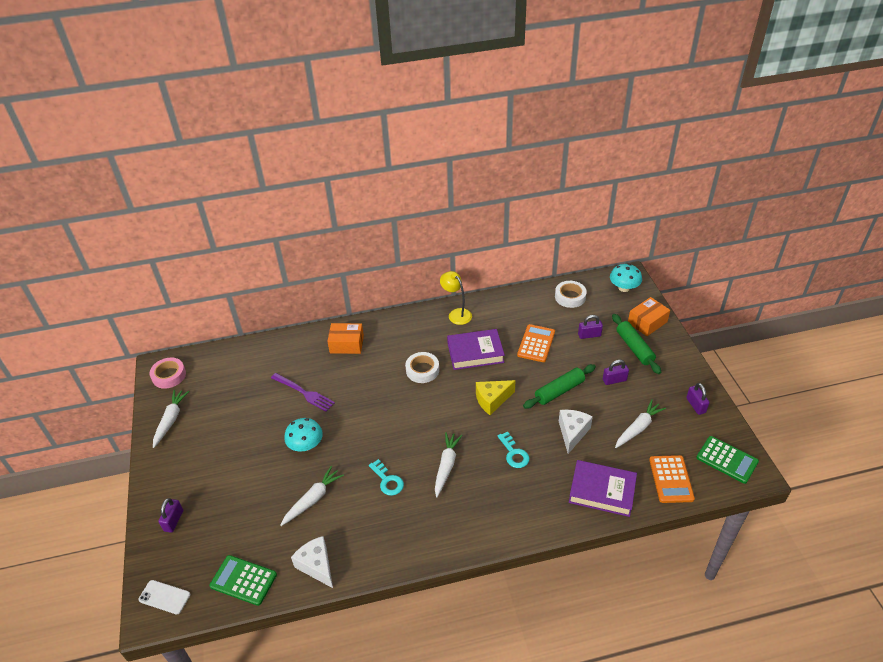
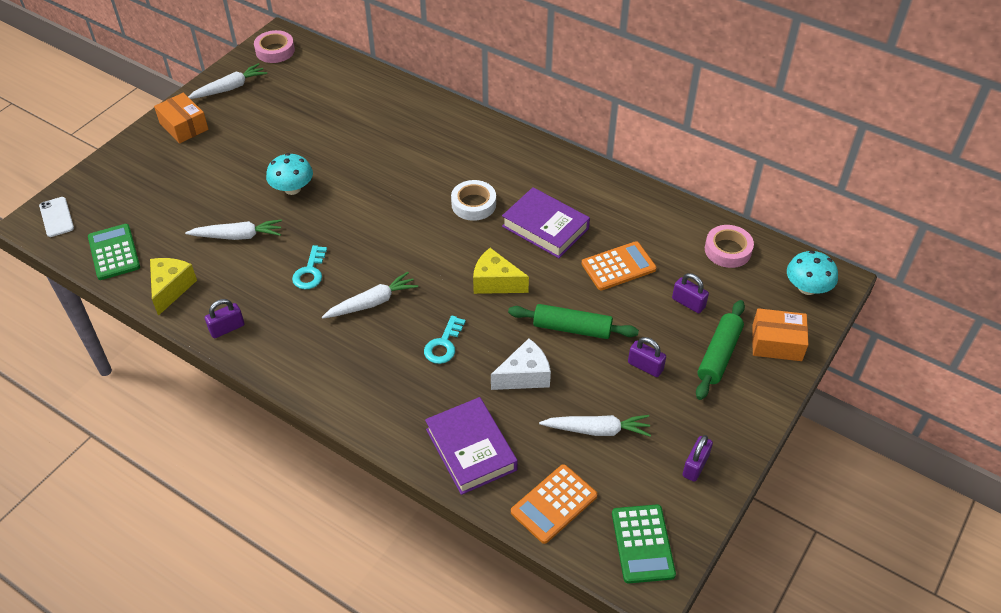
camera: 45 degrees right, 5 degrees up
(173, 521) = (132, 167): purple padlock -> purple padlock (227, 328)
(304, 393) = (350, 144): purple fork -> none
(317, 566) = (171, 288): white cheese -> yellow cheese
(347, 344) = (443, 130): orange box -> orange box (184, 126)
(456, 314) = (582, 177): yellow lamp -> none
(570, 297) = (727, 250): white tape -> pink tape

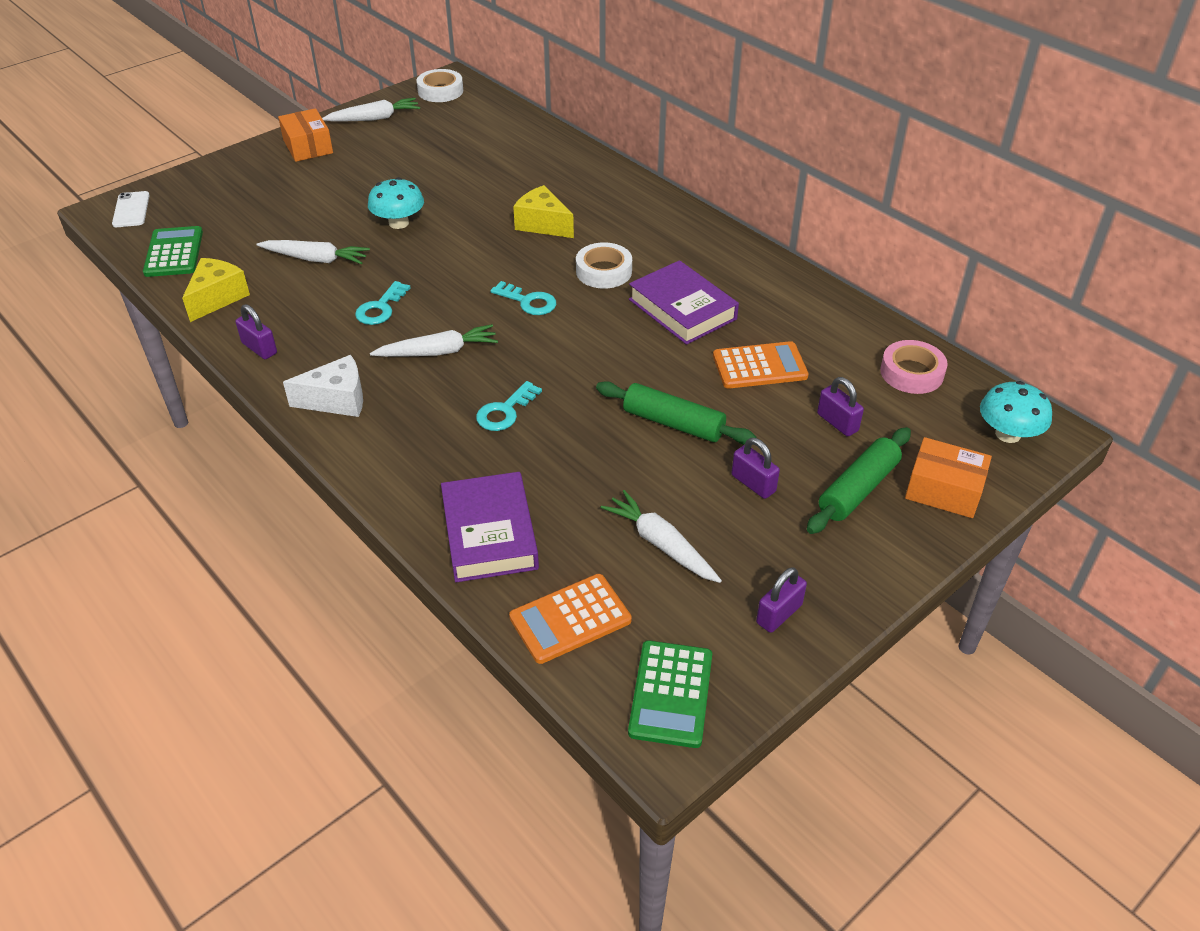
camera: 15 degrees right, 5 degrees down
(227, 328) = (259, 348): purple padlock -> purple padlock turned 60 degrees clockwise
(275, 51) = (440, 91): pink tape -> white tape
(425, 243) = (528, 301): none -> turquoise key
(495, 282) = (596, 357): yellow cheese -> yellow cheese (543, 224)
(524, 376) = (591, 464): white cheese -> white cheese (337, 400)
(597, 430) = (661, 544): white carrot -> white carrot turned 150 degrees counterclockwise

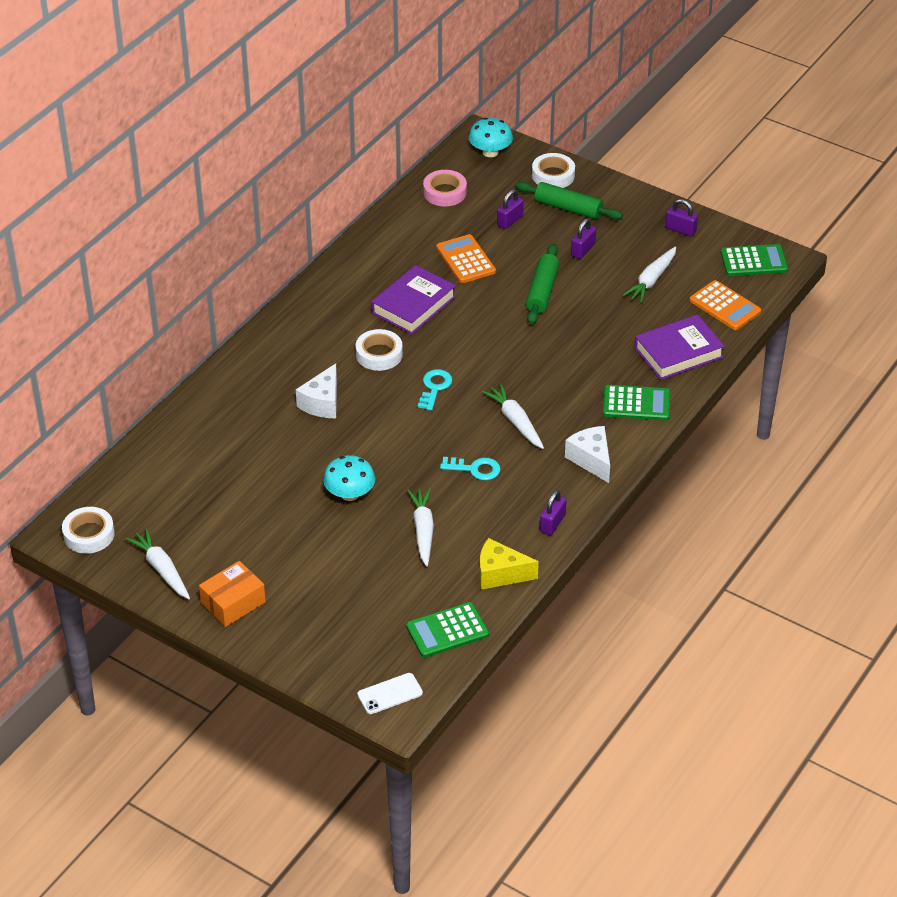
camera: 105 degrees left, 0 degrees up
(410, 464) = (636, 404): none -> green calculator
(505, 411) = (565, 371): turquoise key -> none
(543, 224) = (322, 403): yellow cheese -> white cheese
(943, 490) = (553, 175): orange box -> white tape

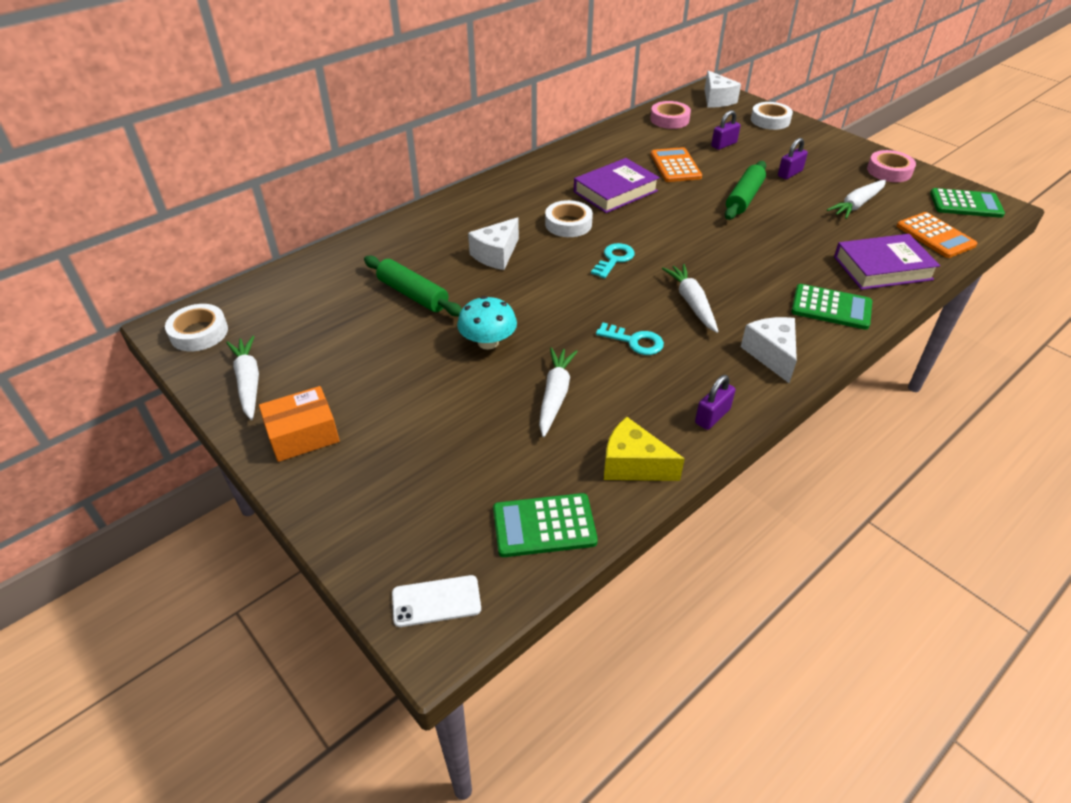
camera: 15 degrees right, 0 degrees up
(490, 152) = (717, 100): turquoise mushroom -> white cheese
(568, 208) = (780, 143): green rolling pin -> green rolling pin (413, 294)
(680, 230) = (889, 171): purple padlock -> pink tape

